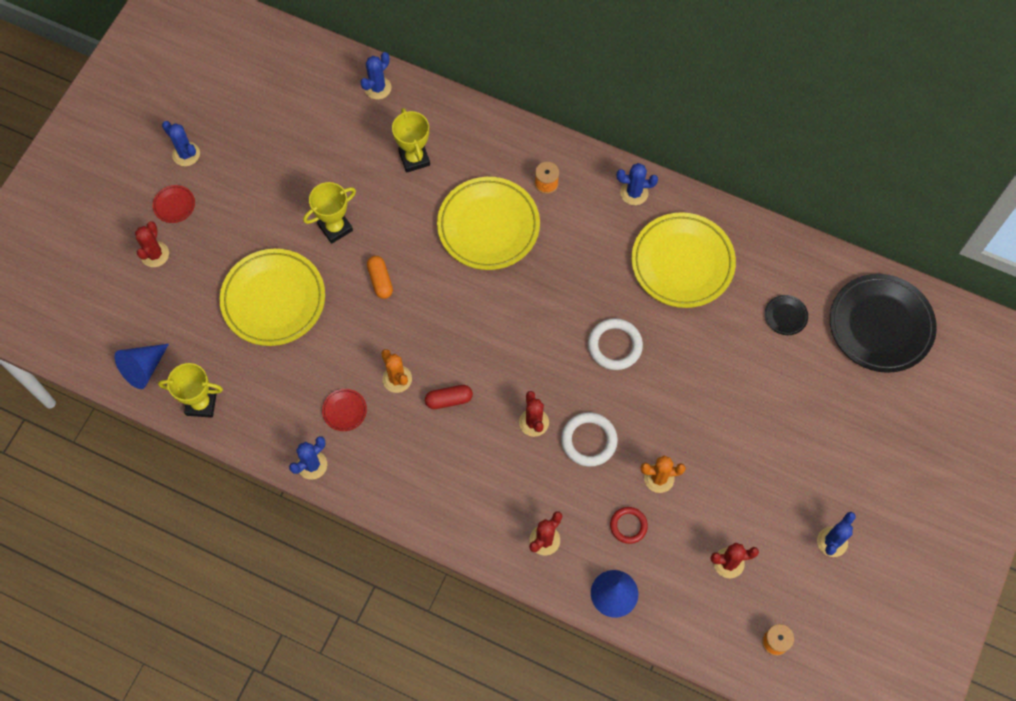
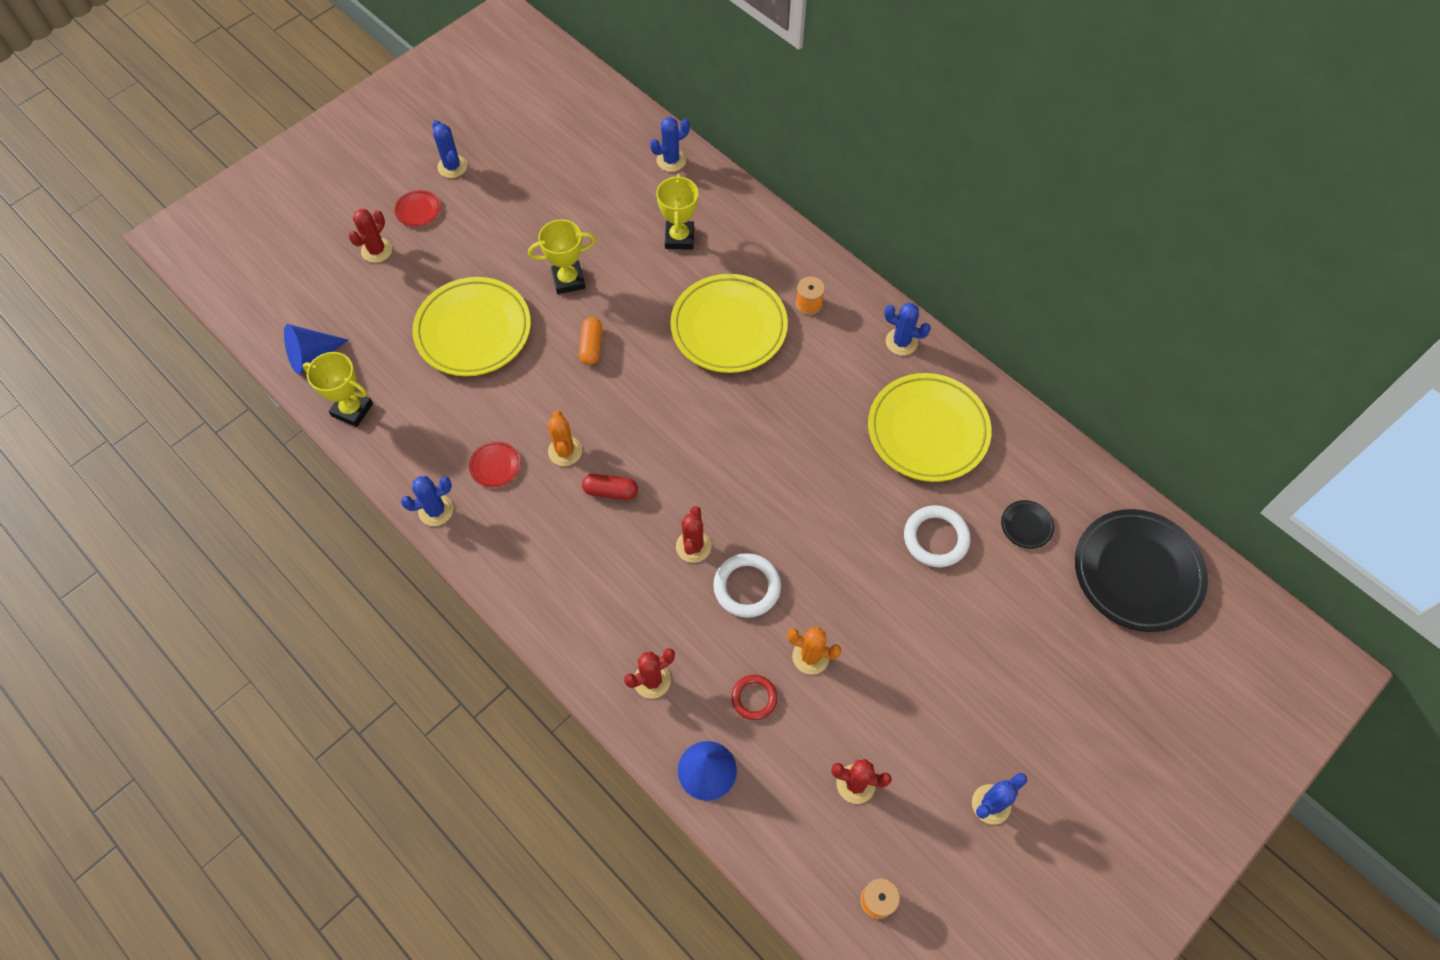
camera: 20 degrees right, 5 degrees down
(614, 346) = (817, 494): white ring -> white ring (936, 538)

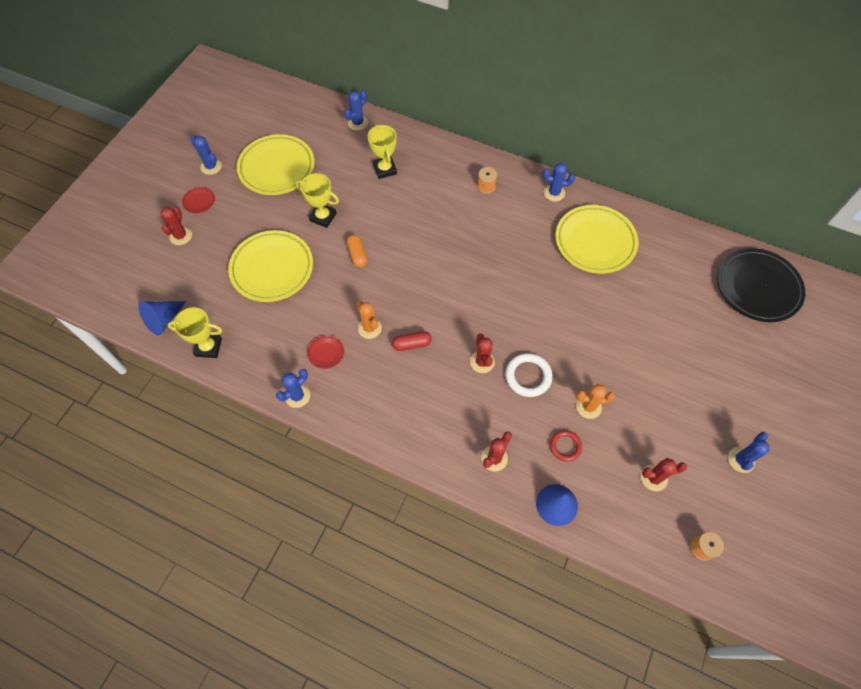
camera: 20 degrees left, 0 degrees up
(568, 280) = (323, 217): yellow trophy -> yellow trophy turned 60 degrees clockwise
(729, 327) = (442, 216): yellow plate -> yellow plate (277, 168)
(936, 538) = (630, 306): white ring -> none
(1026, 526) = (680, 281): black plate -> none

